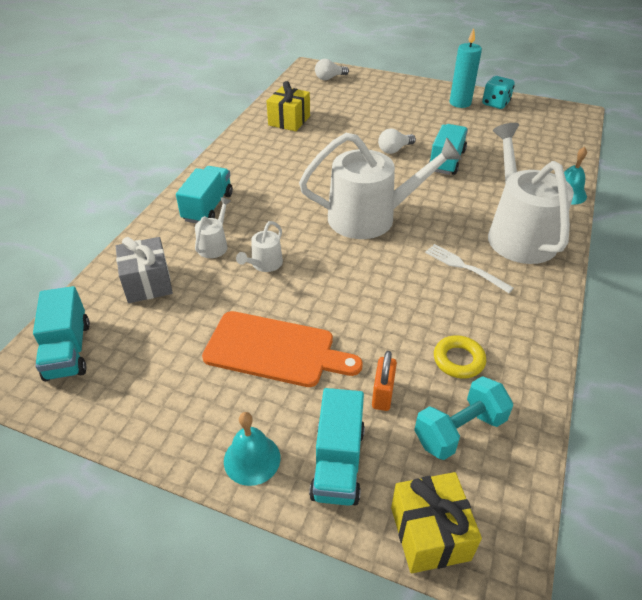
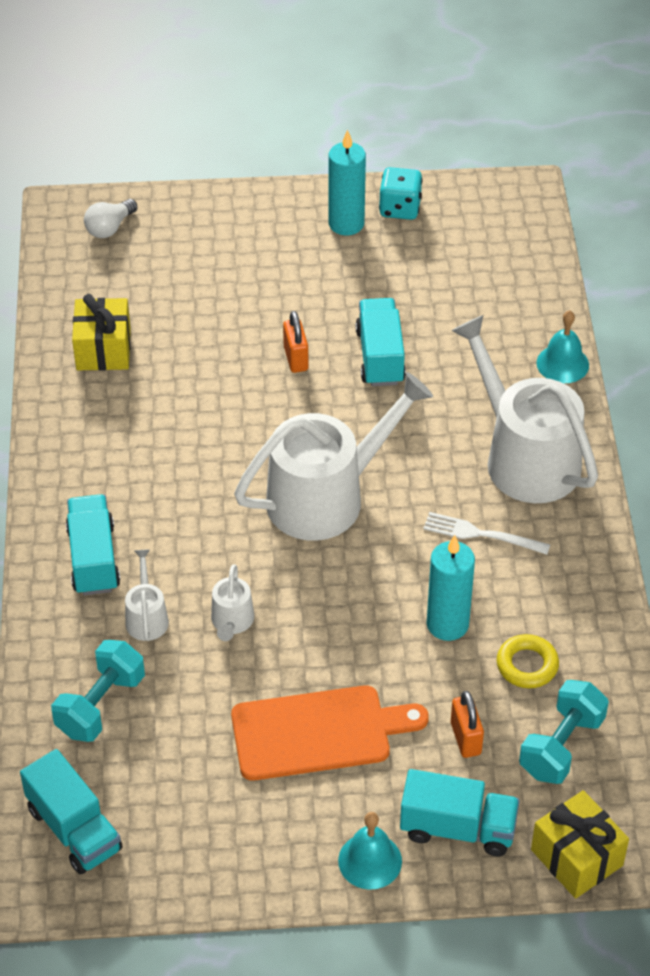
camera: 25 degrees left, 5 degrees up
(148, 283) = (101, 705): grey gift -> turquoise dumbbell
(338, 462) = (458, 828): turquoise truck -> turquoise truck turned 60 degrees counterclockwise
(394, 150) = (296, 358): white light bulb -> orange padlock
(411, 313) = (447, 624): none -> turquoise candle

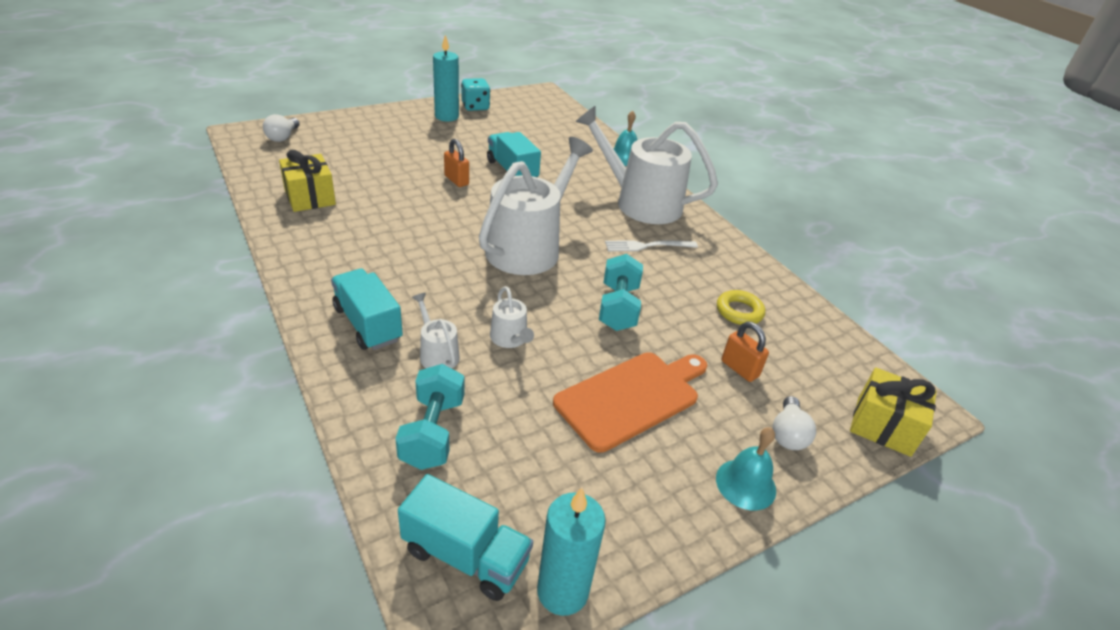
camera: 30 degrees left, 10 degrees down
(447, 624) = (667, 301): turquoise candle -> turquoise candle (562, 591)
(458, 828) = (788, 434): turquoise truck -> white light bulb
(561, 746) = (805, 354): turquoise dumbbell -> turquoise dumbbell (618, 308)

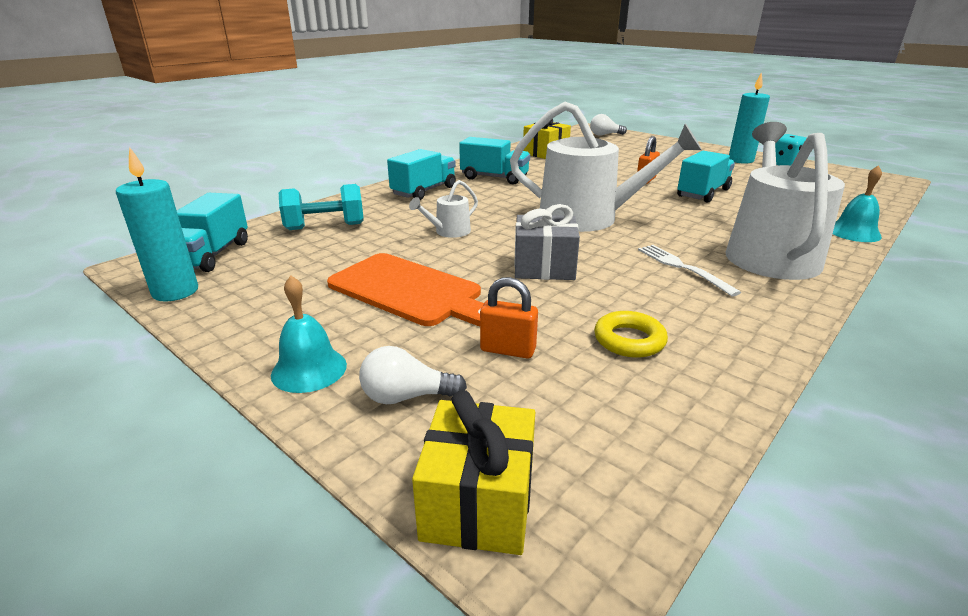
camera: 75 degrees right, 10 degrees down
(366, 260) = (494, 178): none -> turquoise truck
(437, 354) = (409, 213): white watering can -> none
(618, 308) = (544, 267): turquoise dumbbell -> grey gift
(739, 369) = (508, 350): orange padlock -> orange padlock turned 75 degrees clockwise

